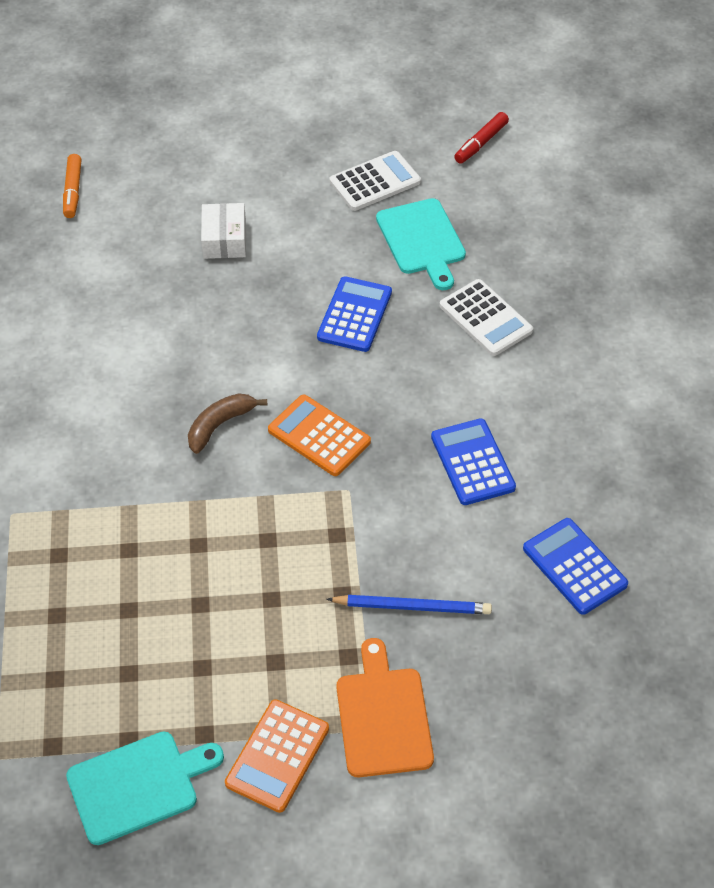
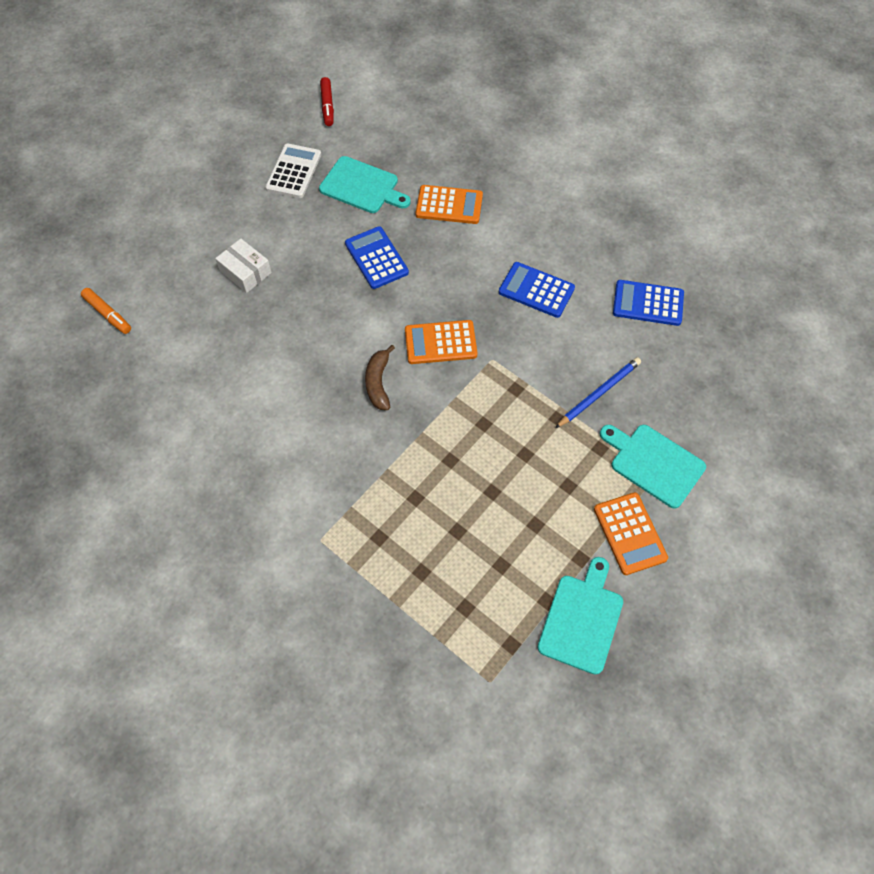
camera: 45 degrees left, 10 degrees up
(383, 716) = (653, 463): orange cutting board -> turquoise cutting board
(485, 318) = (449, 205): white calculator -> orange calculator

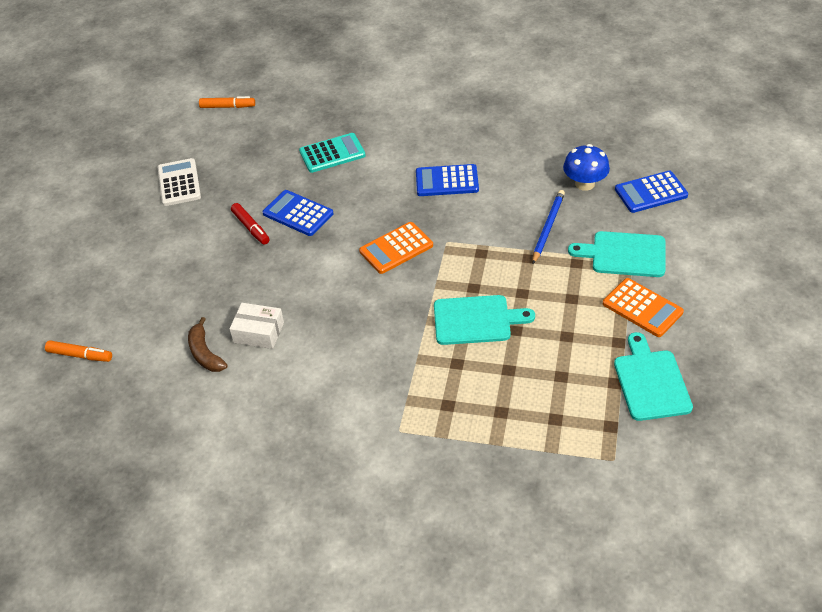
camera: 25 degrees left, 15 degrees down
(245, 272) = (188, 270): white box -> white box (258, 332)
(327, 106) = (175, 126): red marker -> red marker (251, 228)
(362, 186) = (248, 170): turquoise cutting board -> turquoise cutting board (476, 320)
(378, 382) = (365, 298): brown banana -> brown banana (205, 353)
(387, 105) = (228, 107): none -> orange marker
(449, 205) = (332, 153): orange calculator -> turquoise calculator
(648, 303) = (539, 154): blue calculator -> blue calculator (651, 192)
(670, 361) = (584, 184): none -> blue mushroom

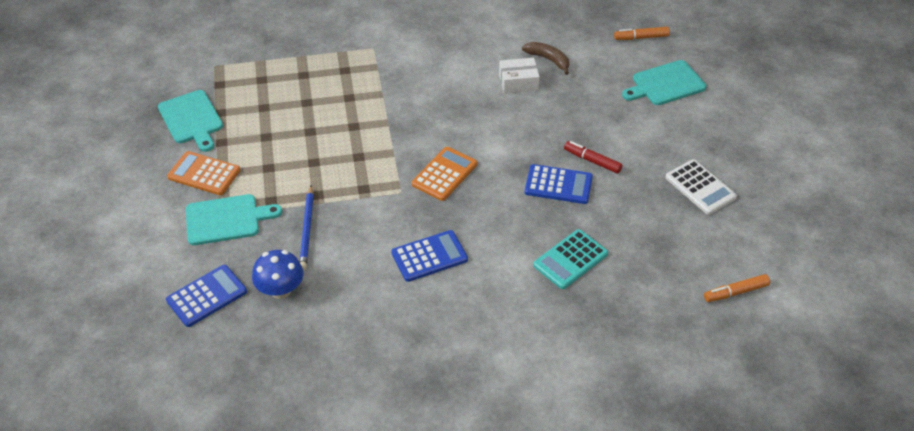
camera: 155 degrees right, 0 degrees up
(476, 320) = (346, 131): turquoise cutting board -> turquoise cutting board (665, 84)

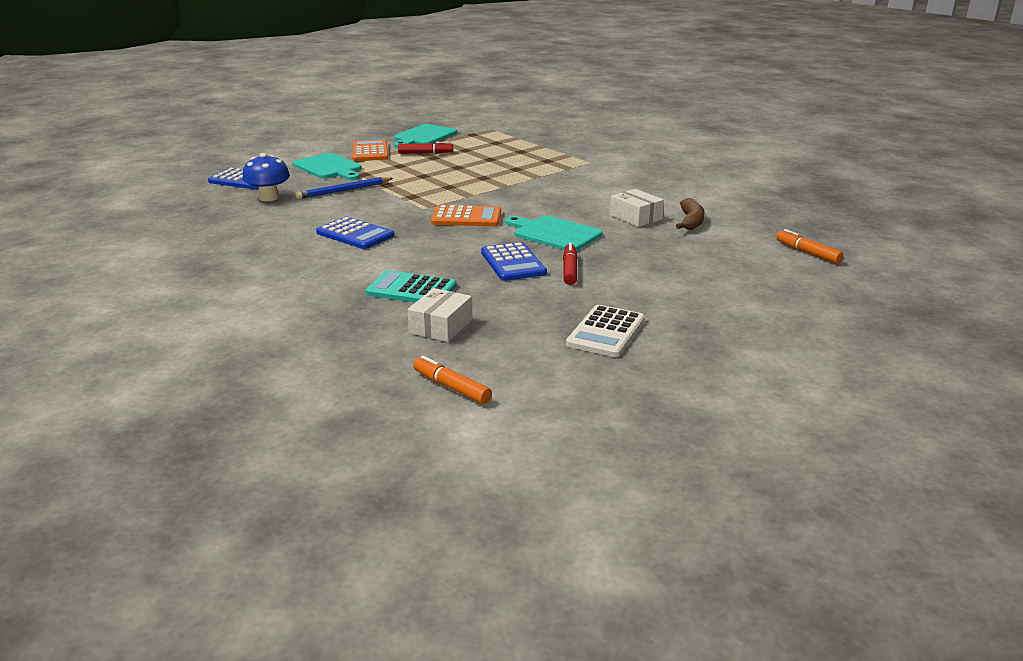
camera: 60 degrees right, 20 degrees down
(248, 137) = (425, 153): none -> red marker
(644, 265) = (441, 326): none -> white box
(665, 84) = (752, 280): turquoise cutting board -> turquoise cutting board (554, 233)

